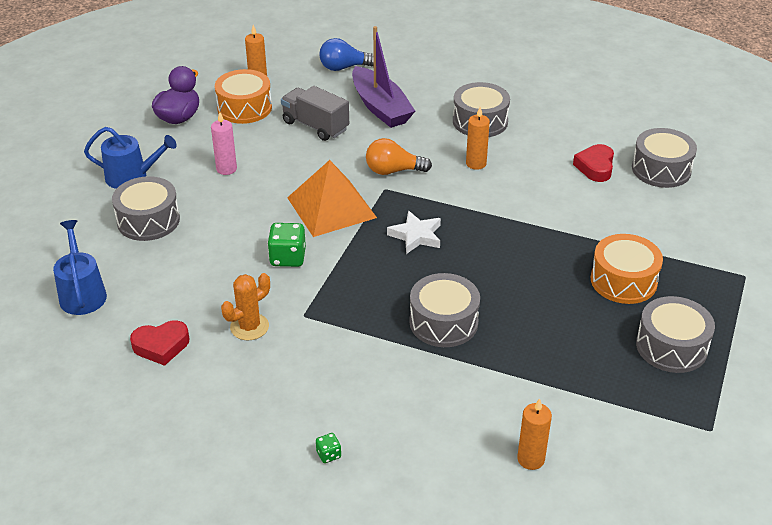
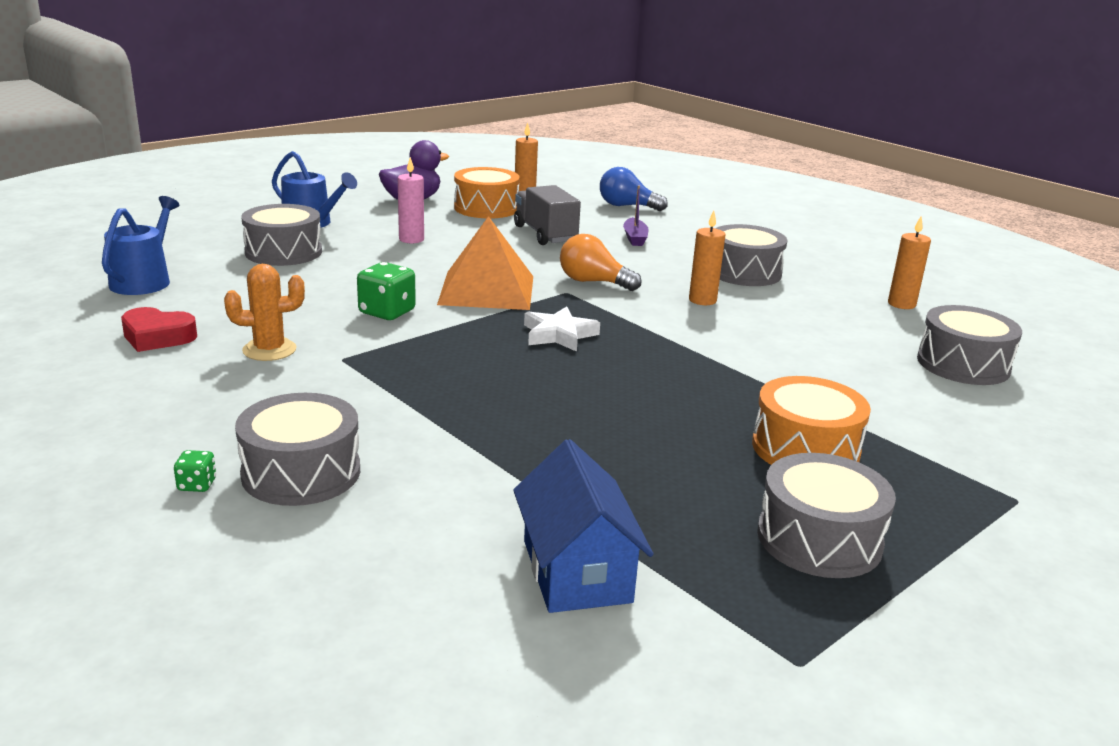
camera: 25 degrees right, 15 degrees down
(380, 107) = (635, 238): purple boat -> purple boat, size x0.49
(443, 322) = (503, 413): grey drum -> grey drum (301, 472)
(531, 459) = (457, 589): orange candle -> orange candle (901, 304)
(576, 421) = (576, 571): none -> blue house
(595, 167) = (864, 340): red heart -> none

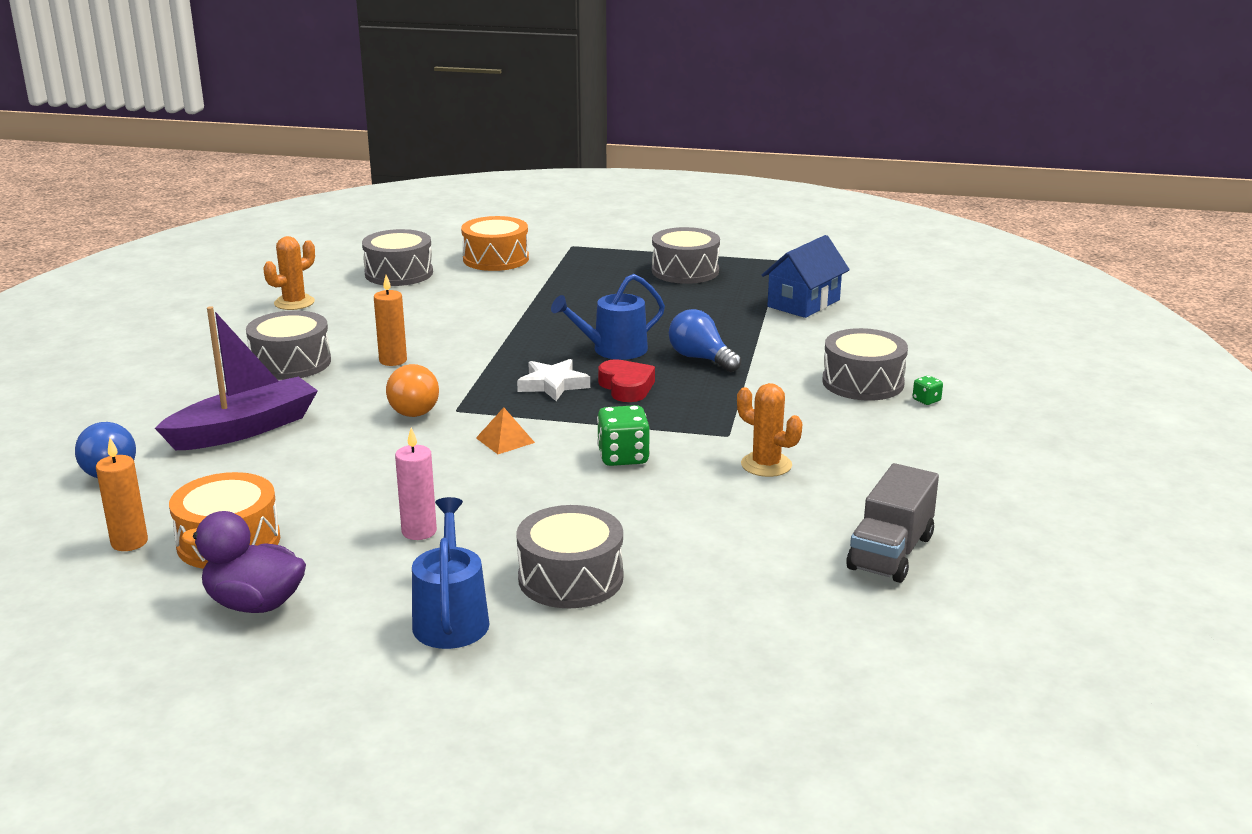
camera: 125 degrees left, 0 degrees up
(144, 281) = (765, 602): blue watering can -> blue watering can (613, 350)
(157, 337) = (834, 518): red heart -> red heart (626, 387)
(487, 290) = (505, 440): orange pyramid -> orange pyramid, size x0.44
(509, 416) = (701, 359): none -> blue light bulb
(545, 234) = (293, 473): grey truck -> grey truck (890, 552)
(635, 238) = (244, 429): purple boat -> purple boat, size x2.05
(805, 448) = (598, 288): orange drum -> orange drum (496, 259)
(901, 304) = (294, 303): orange candle -> orange cactus

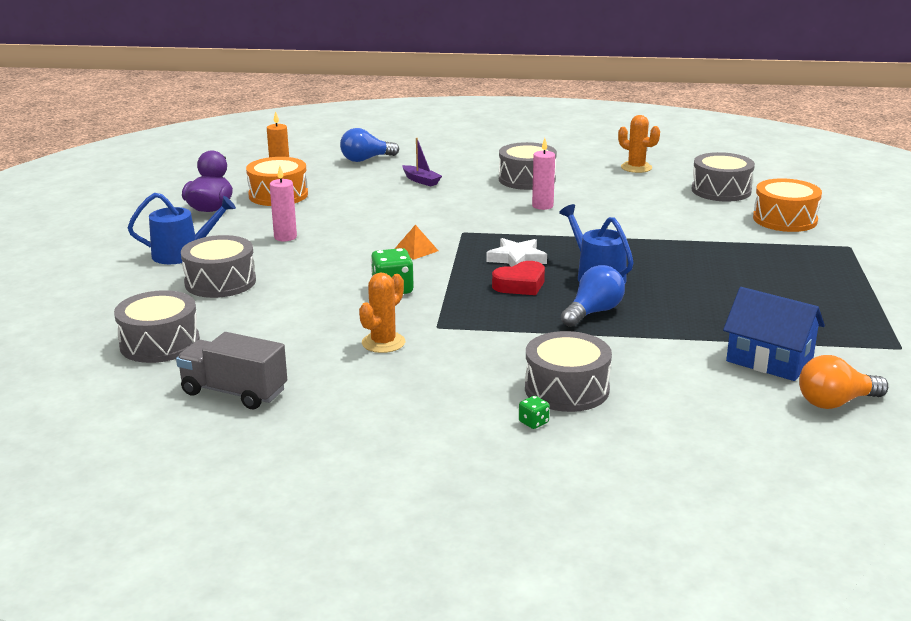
camera: 85 degrees right, 0 degrees up
(244, 429) = (421, 180): purple boat -> purple boat, size x0.49
(393, 360) = (542, 206): orange candle -> pink candle
(413, 408) = (463, 219): orange light bulb -> orange light bulb (835, 402)
(685, 271) = (820, 299): grey drum -> grey drum (160, 343)

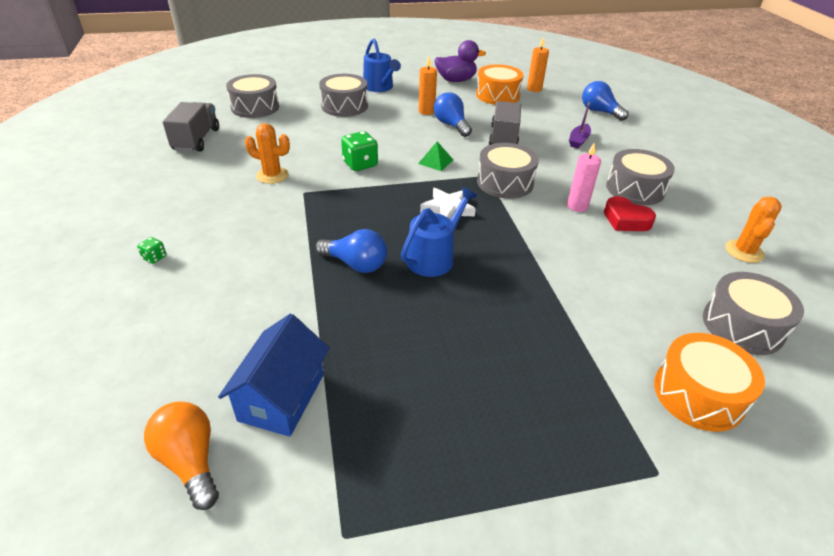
camera: 70 degrees right, 15 degrees up
(285, 237) = (426, 111): pink candle -> orange candle
(335, 230) = (451, 125): none -> blue light bulb
(388, 210) = (503, 138): none -> grey truck
(416, 250) = (436, 161): orange pyramid -> green pyramid
(520, 285) = (395, 218): red heart -> red heart (626, 220)
(566, 389) = (208, 267): grey drum -> grey drum (505, 182)

